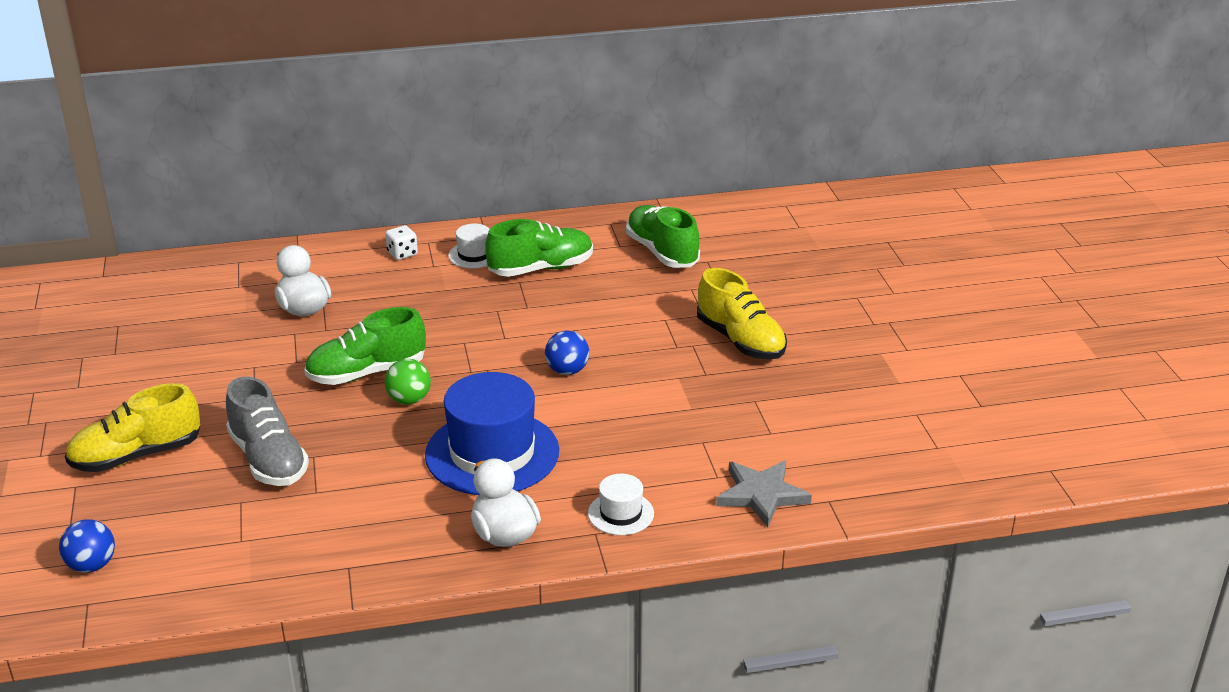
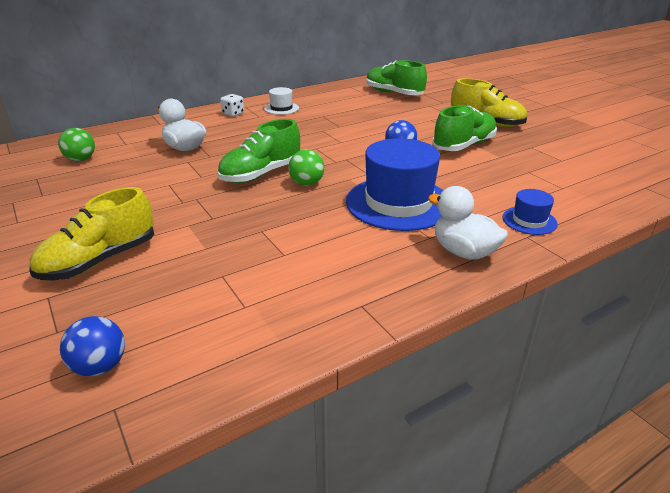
camera: 20 degrees left, 0 degrees up
(176, 304) = (81, 159): none -> green ball
(268, 459) = (225, 240): grey shoe -> none
(541, 269) = (330, 109): green shoe -> green shoe (463, 146)
(621, 513) = (529, 221): white hat -> blue hat
(761, 495) = (602, 192): grey star -> none

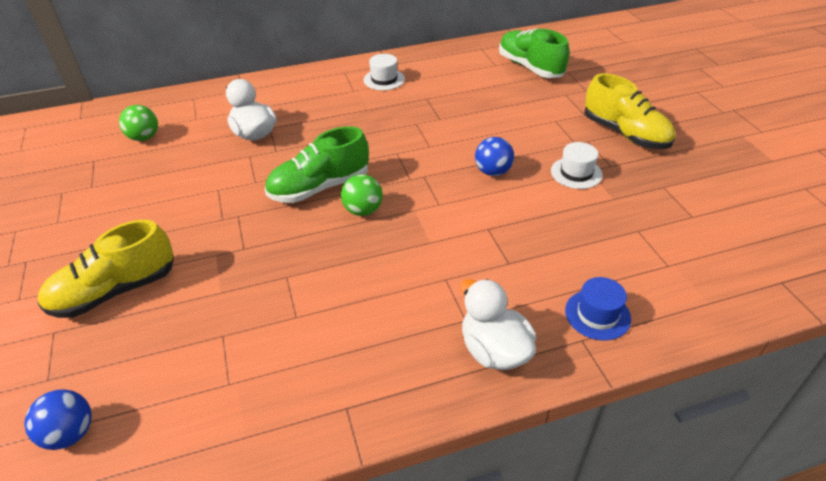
camera: 15 degrees right, 10 degrees up
(233, 113) = (326, 82): white dice -> none
(398, 203) = (453, 258): blue hat -> none
(463, 146) = (576, 173): green shoe -> white hat

